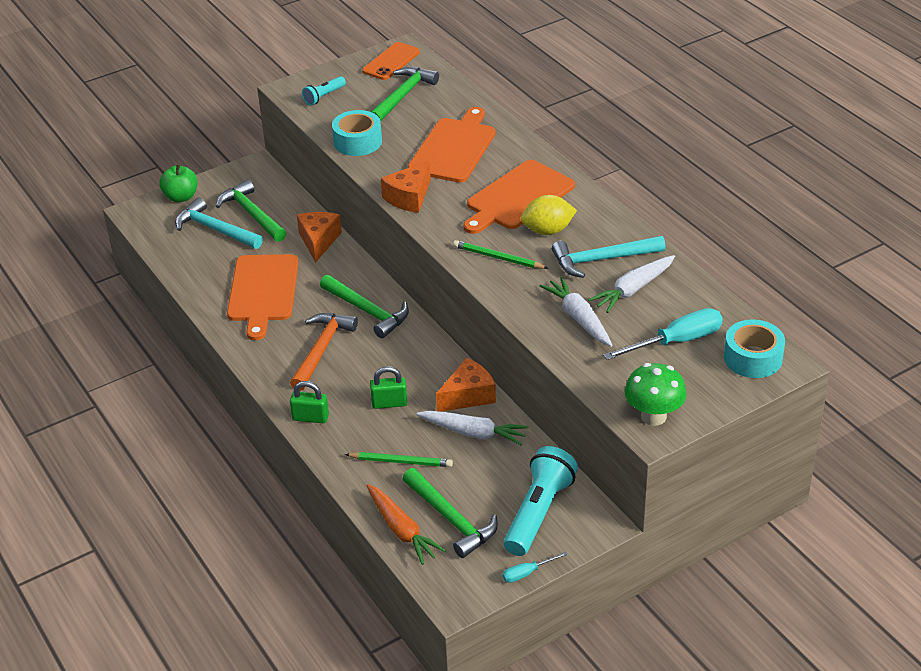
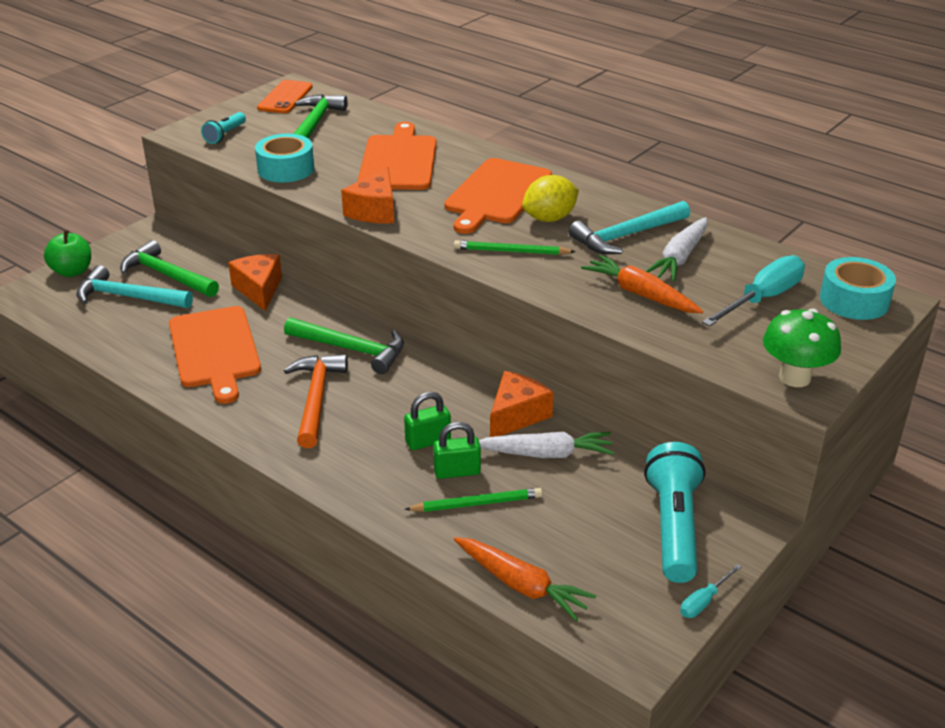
camera: 20 degrees left, 5 degrees down
(310, 417) = (338, 476): green padlock -> green padlock (457, 471)
(451, 519) = (575, 558): green hammer -> none
(579, 318) = (640, 294): white carrot -> orange carrot

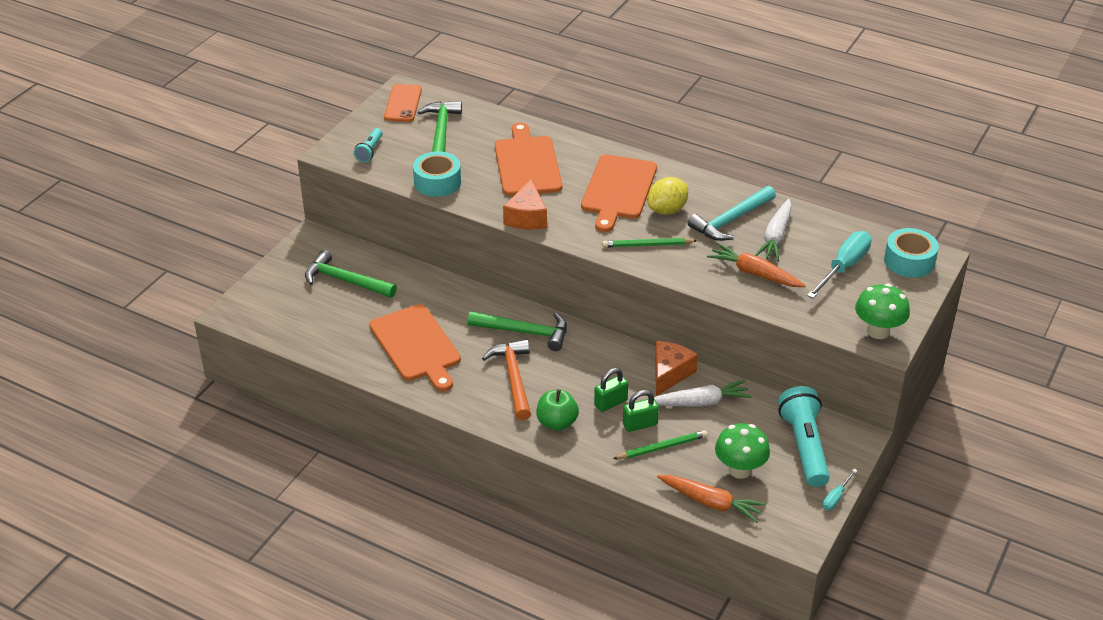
camera: 10 degrees left, 5 degrees up
(72, 271) = (263, 286): green apple -> green apple (557, 423)
(128, 297) = (323, 305): turquoise hammer -> none
(259, 289) = (428, 285): orange cheese -> none
(575, 546) = (740, 470): none -> green mushroom

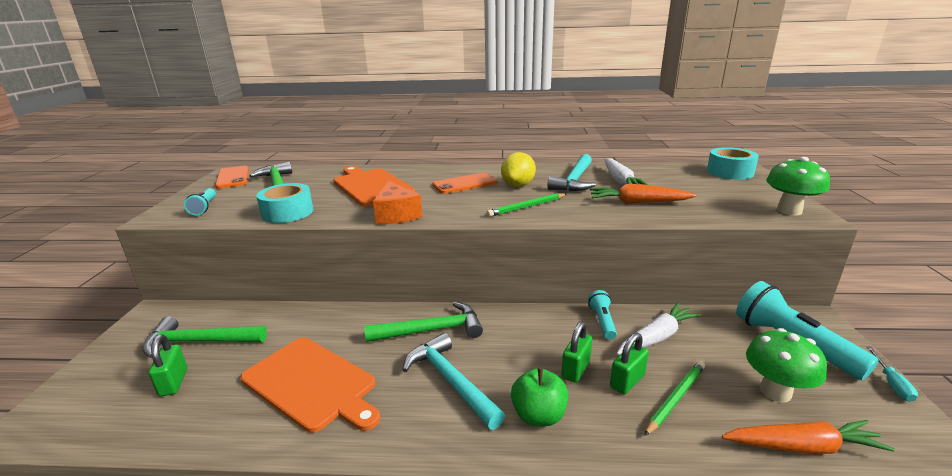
camera: 25 degrees left, 15 degrees down
(324, 311) = (173, 382): none -> green padlock
(514, 378) = (450, 381): orange hammer -> turquoise hammer
(618, 190) = (465, 184): orange cutting board -> orange phone
(670, 374) = (602, 321): orange cheese -> turquoise flashlight
(844, 267) = (694, 184): turquoise screwdriver -> none

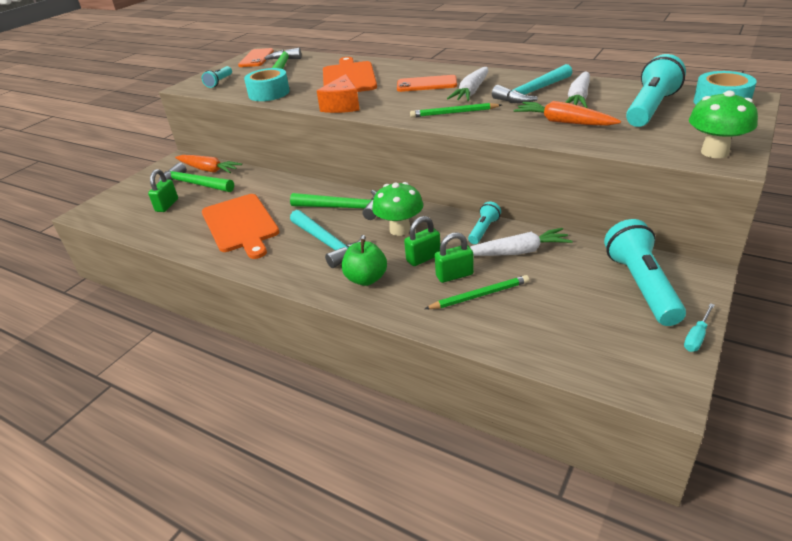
camera: 30 degrees right, 10 degrees up
(450, 381) = (327, 244): turquoise hammer -> turquoise hammer turned 150 degrees clockwise
(518, 185) = (471, 91): yellow lemon -> white carrot
(688, 182) = (651, 108): none -> turquoise flashlight
(775, 391) = (571, 313): green mushroom -> green mushroom (400, 230)
(802, 446) = (542, 350): orange carrot -> orange carrot (208, 170)

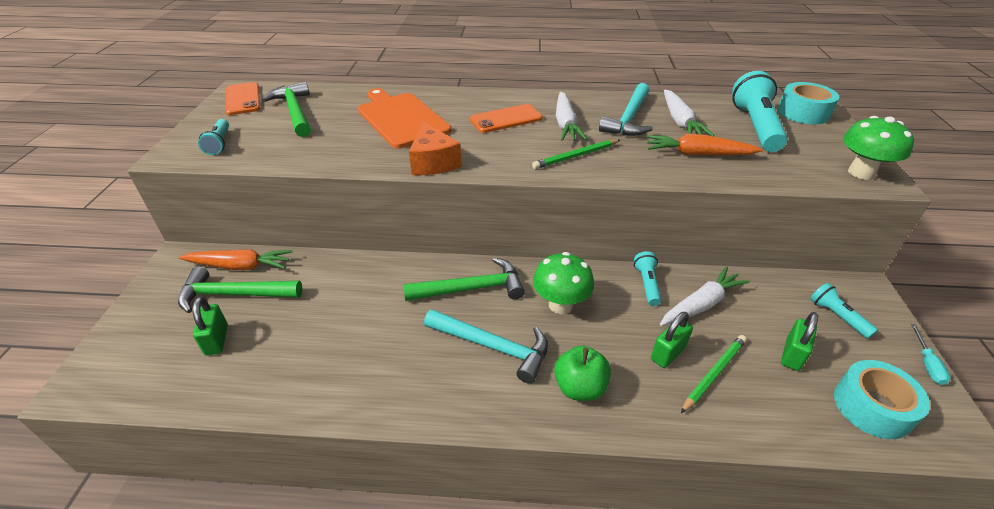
camera: 30 degrees left, 5 degrees up
(240, 224) = (355, 346): orange cutting board -> none
(269, 93) = (313, 154): turquoise tape -> turquoise tape (872, 407)
(423, 258) = (617, 338): green padlock -> green padlock (792, 355)
(641, 285) = (837, 316): turquoise flashlight -> turquoise flashlight, size x0.52

